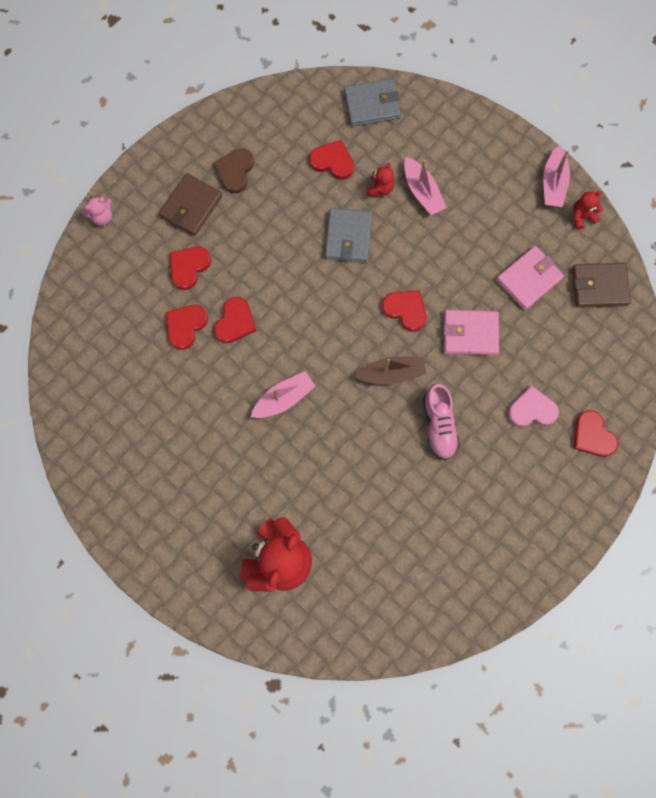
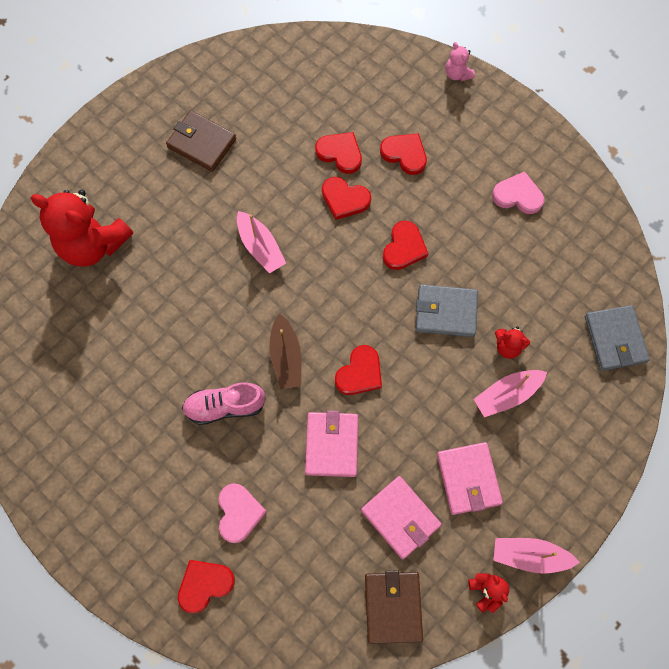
camera: 90 degrees right, 5 degrees down
(191, 206) = (474, 154): brown wallet -> brown wallet (202, 143)
(235, 171) = (518, 195): brown heart -> pink heart
(332, 161) = (538, 296): red heart -> red heart (404, 248)
(494, 225) = (468, 479): none -> pink wallet

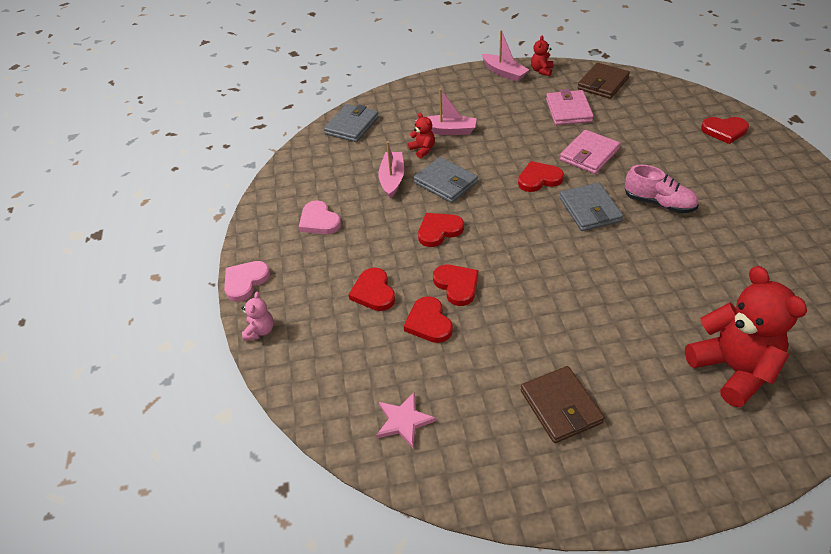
camera: 140 degrees left, 25 degrees down
(239, 513) = (680, 150): pink heart -> pink heart (245, 281)
(260, 247) = (560, 287): pink boat -> pink boat (392, 179)
(286, 357) = (590, 210): brown boat -> grey wallet
(298, 73) = (404, 421): none -> pink star
(468, 479) = (510, 109): pink wallet -> none

